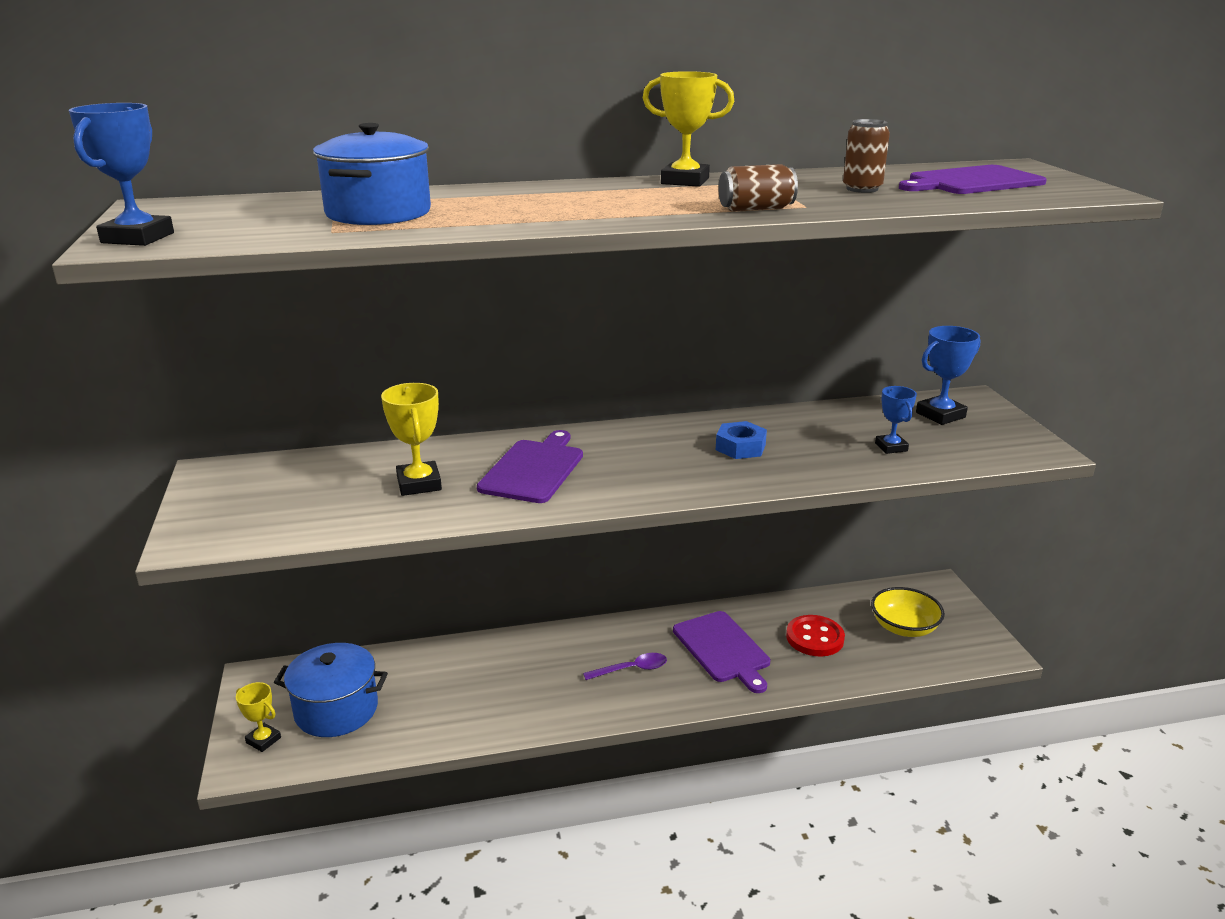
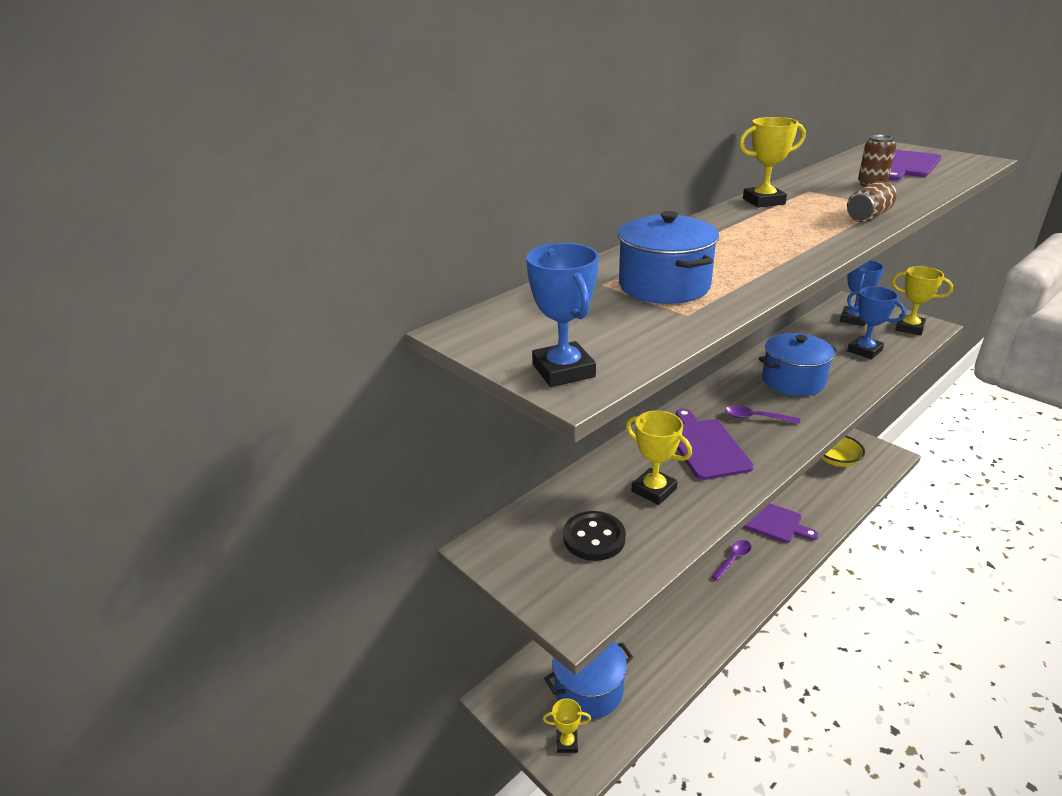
camera: 30 degrees left, 5 degrees up
(303, 497) = (594, 538): none -> black button
(633, 464) = (756, 418): none -> purple spoon
(740, 447) = (793, 381): blue nut -> blue pot
(814, 638) = (802, 488): red button -> none
(891, 447) = (864, 351): blue trophy -> blue trophy, size x1.53
(1004, 443) = (909, 328): none -> yellow trophy

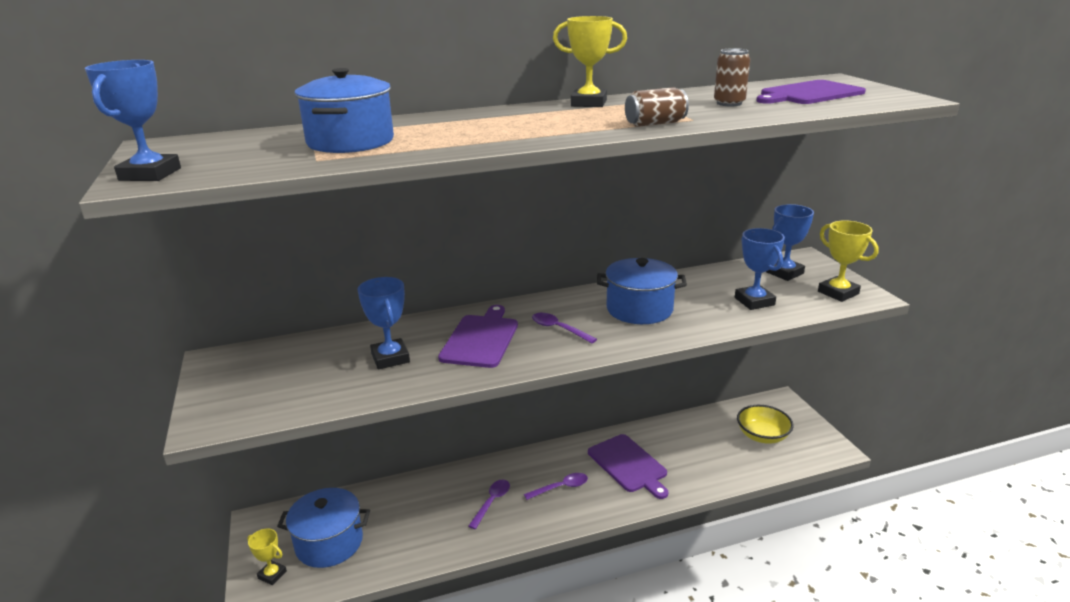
camera: 25 degrees right, 5 degrees down
(594, 538) = (296, 376): black button -> none
(654, 490) = (390, 358): yellow trophy -> blue trophy
(691, 593) = (491, 502): none -> purple spoon

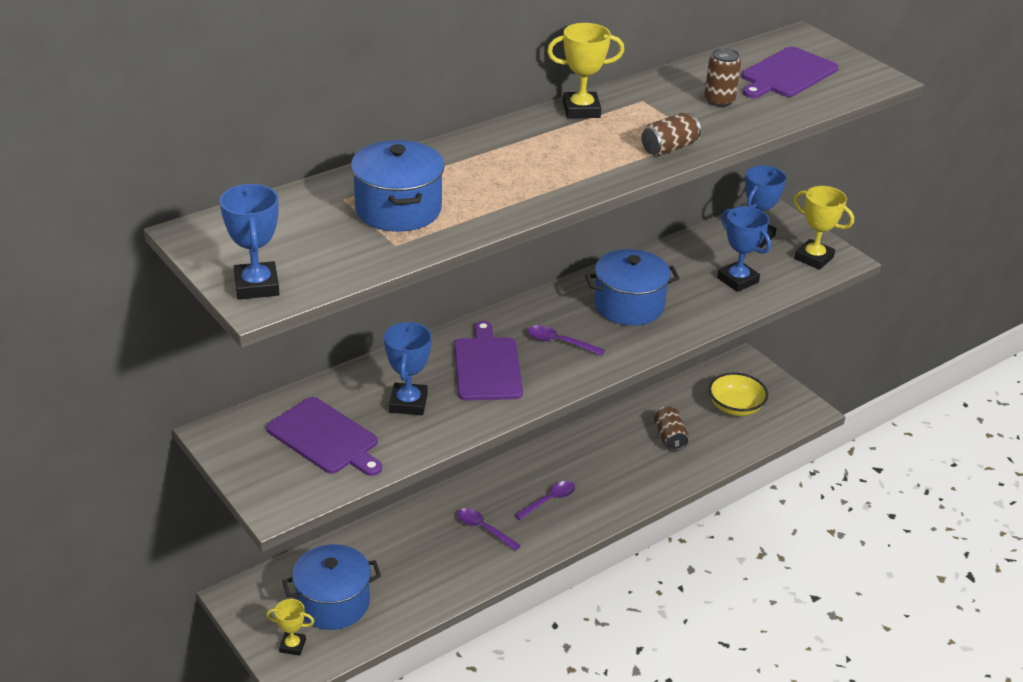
camera: 20 degrees left, 10 degrees up
(390, 358) = (408, 403): blue trophy -> blue trophy turned 45 degrees clockwise
(491, 502) = (484, 529): purple spoon -> purple spoon turned 60 degrees counterclockwise
(628, 465) = (609, 463): purple cutting board -> purple cutting board (325, 438)
(692, 452) = (670, 437): none -> brown can

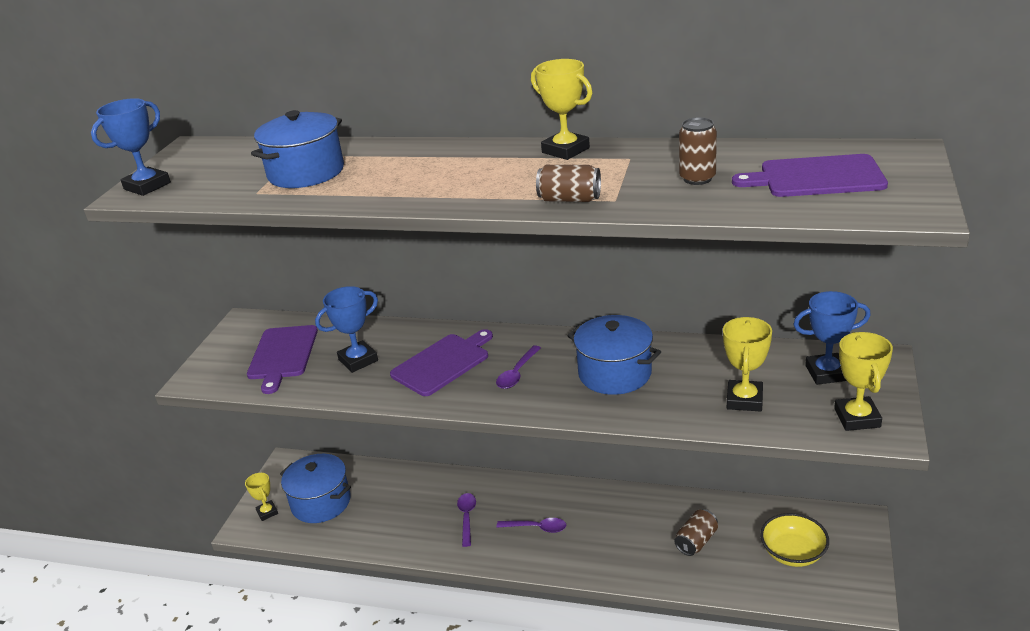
camera: 55 degrees right, 5 degrees down
(560, 342) = (517, 373): purple spoon -> purple spoon turned 135 degrees counterclockwise
(737, 280) = (744, 400): blue trophy -> yellow trophy

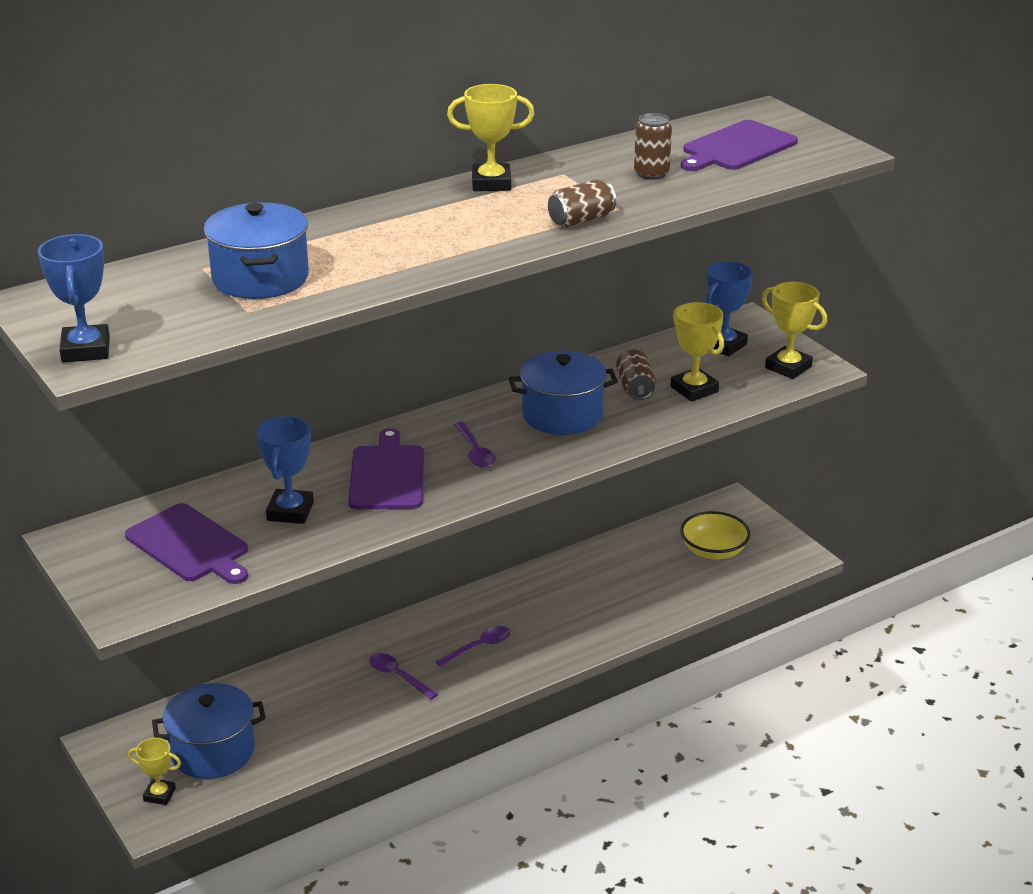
camera: 50 degrees left, 0 degrees up
(696, 541) = (630, 582): brown can -> brown can (635, 388)

